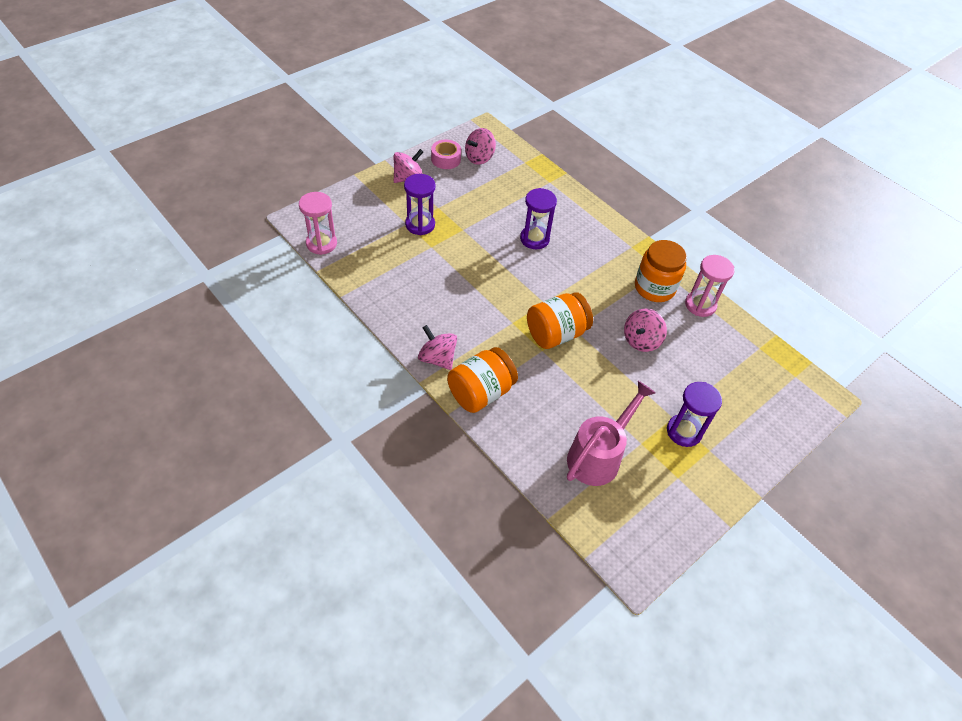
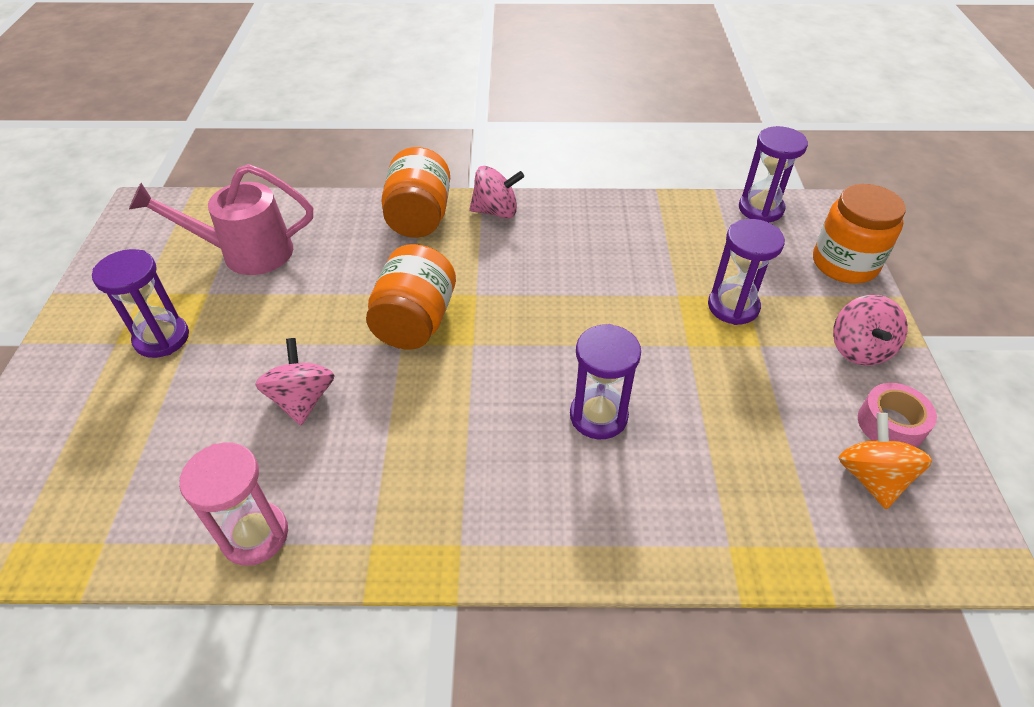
camera: 135 degrees right, 5 degrees down
(321, 243) = (760, 209): pink hourglass -> purple hourglass
(479, 158) = (871, 477): pink spinning top -> orange spinning top
(598, 455) = (246, 253): pink watering can -> pink watering can turned 90 degrees clockwise
(654, 288) = (353, 499): orange jar -> orange jar (844, 264)

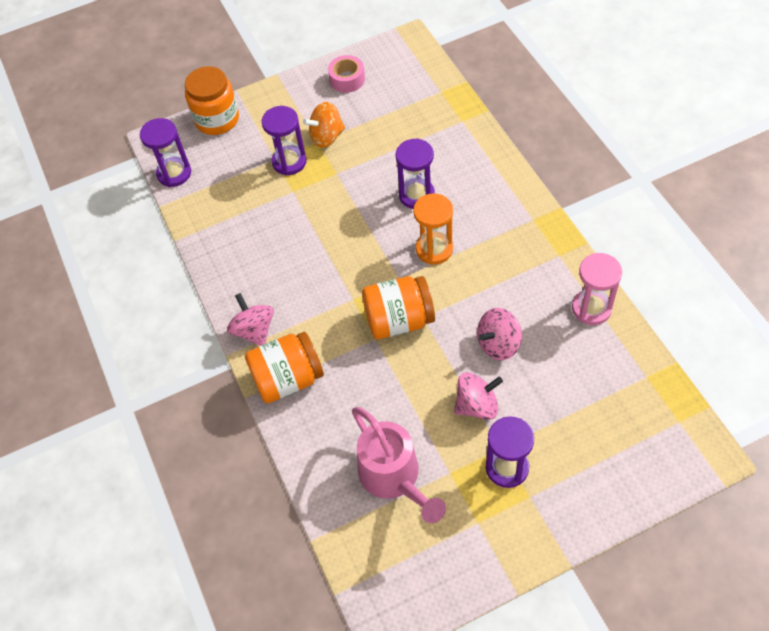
camera: 110 degrees left, 10 degrees up
(491, 396) = (434, 249): none -> orange hourglass
(859, 349) = (295, 100): pink spinning top -> pink spinning top (477, 405)
(871, 477) = (387, 81): orange spinning top -> orange spinning top (327, 137)

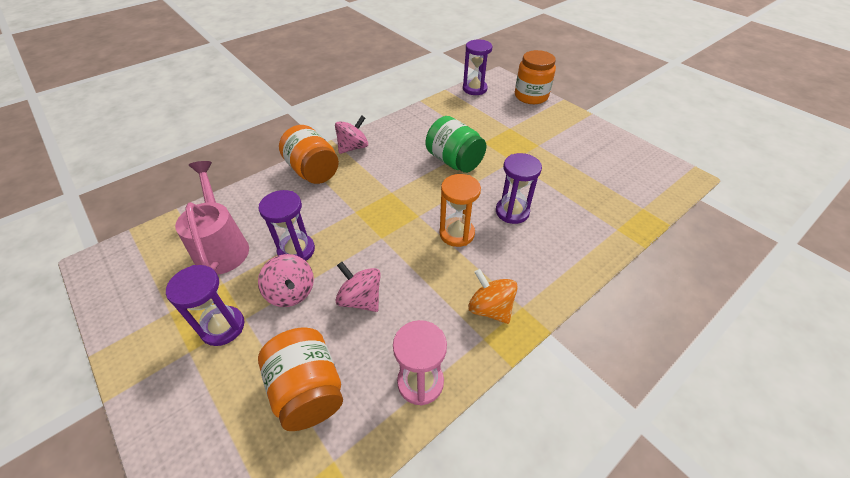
camera: 70 degrees right, 10 degrees down
(289, 162) = (510, 135): purple hourglass -> purple hourglass (296, 250)
(319, 228) = (454, 161): none -> green jar
(327, 137) = (546, 149): orange spinning top -> orange spinning top (490, 308)
(347, 79) = (613, 149): pink tape -> none
(394, 478) = (222, 246): pink watering can -> pink watering can turned 120 degrees clockwise
(399, 320) = (375, 223): orange jar -> orange jar (308, 390)

